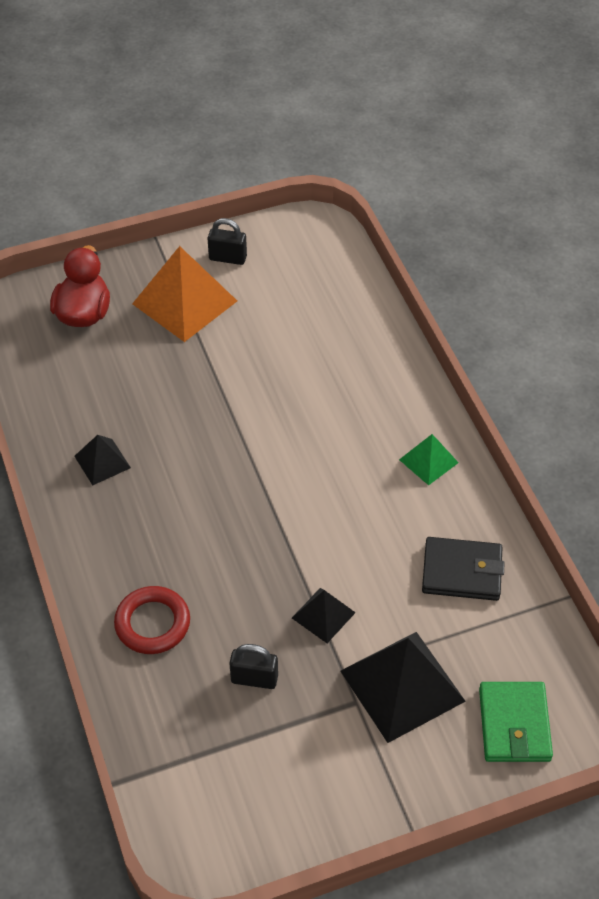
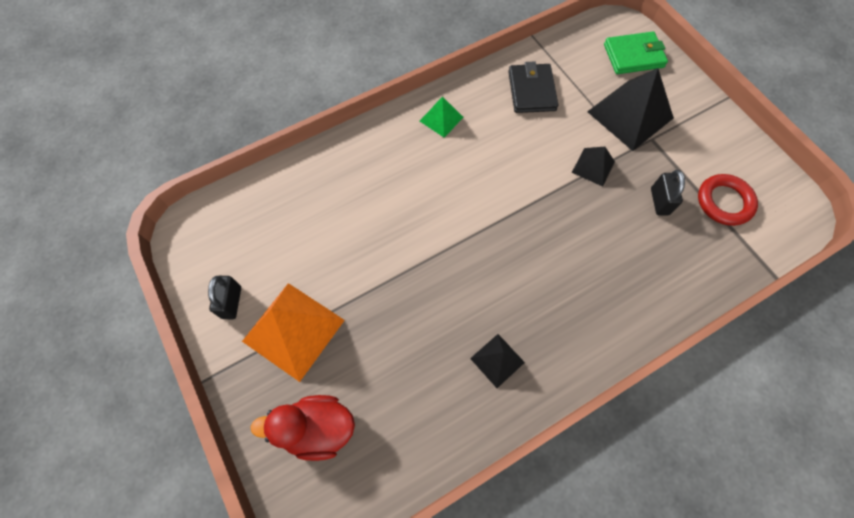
camera: 100 degrees left, 15 degrees up
(152, 623) = (641, 280): red ring -> red ring (724, 202)

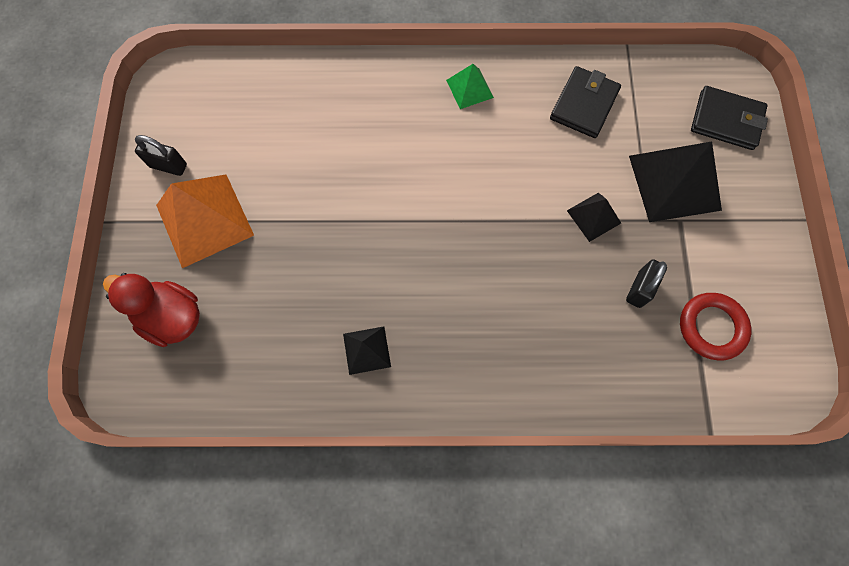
camera: 30 degrees right, 5 degrees up
(231, 302) = (168, 166): black padlock -> black padlock turned 75 degrees clockwise
(633, 56) = (726, 121): green wallet -> black wallet

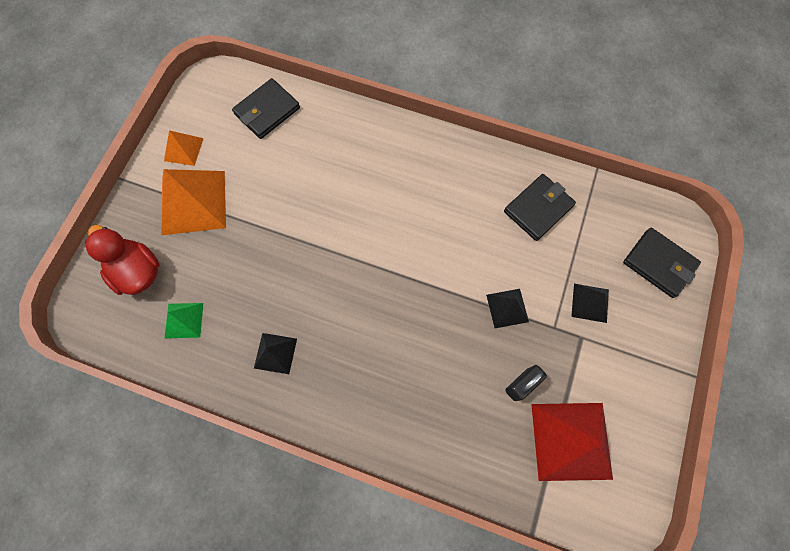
camera: 20 degrees right, 0 degrees up
(168, 166) = (183, 149): black padlock -> orange pyramid
(248, 94) = (267, 111): none -> black wallet
(469, 89) = (446, 163): green pyramid -> green pyramid (184, 320)
(674, 182) = (590, 303): black pyramid -> black pyramid, size x0.52
(711, 327) = (571, 441): red ring -> red pyramid

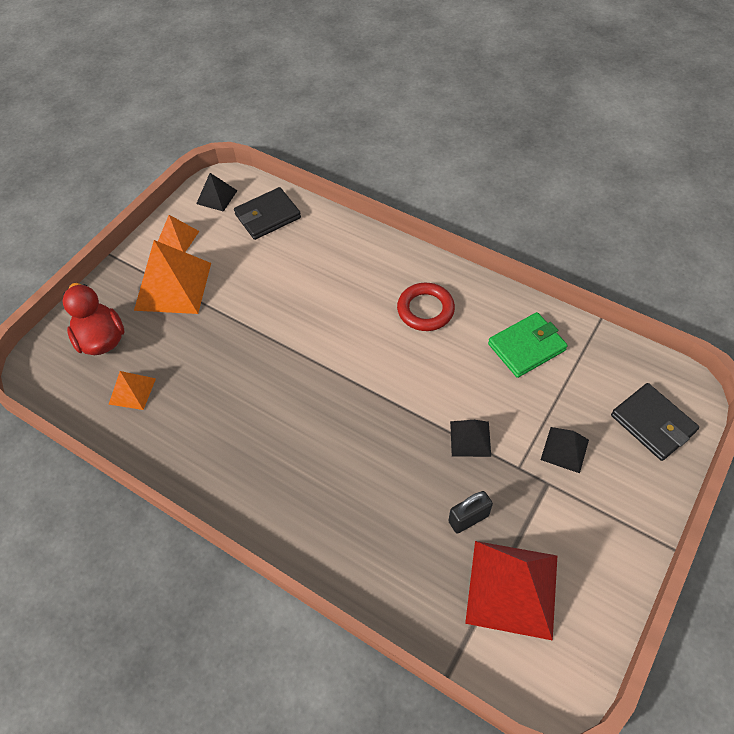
camera: 15 degrees right, 15 degrees down
(184, 320) = (132, 391): green pyramid -> orange pyramid
(275, 353) = (214, 438): black pyramid -> black pyramid (217, 197)
(440, 186) = (425, 310): none -> red ring
(538, 209) = (526, 347): black wallet -> green wallet

